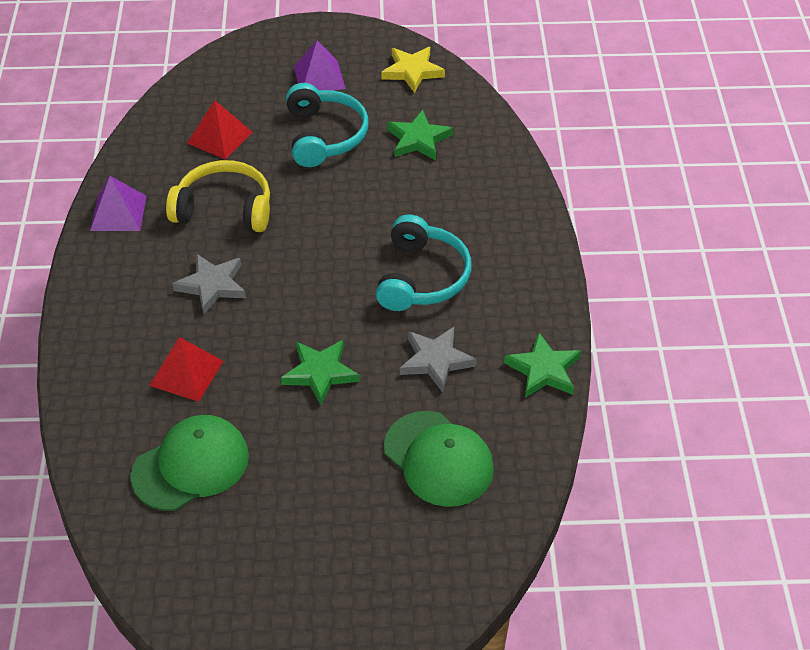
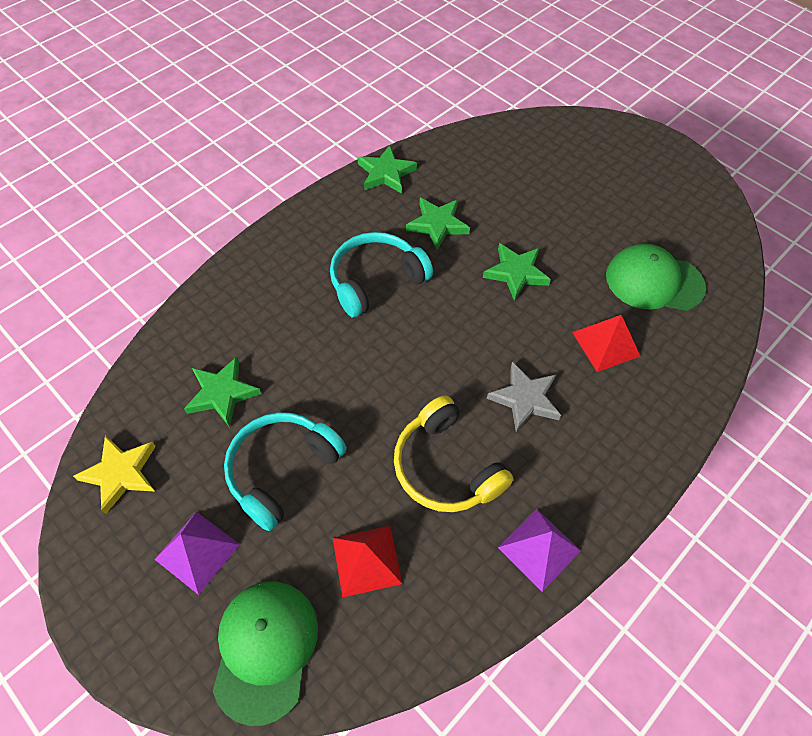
camera: 135 degrees left, 10 degrees up
(436, 361) = (437, 224): grey star -> green star
(438, 459) = (503, 177): green cap -> green cap (265, 649)

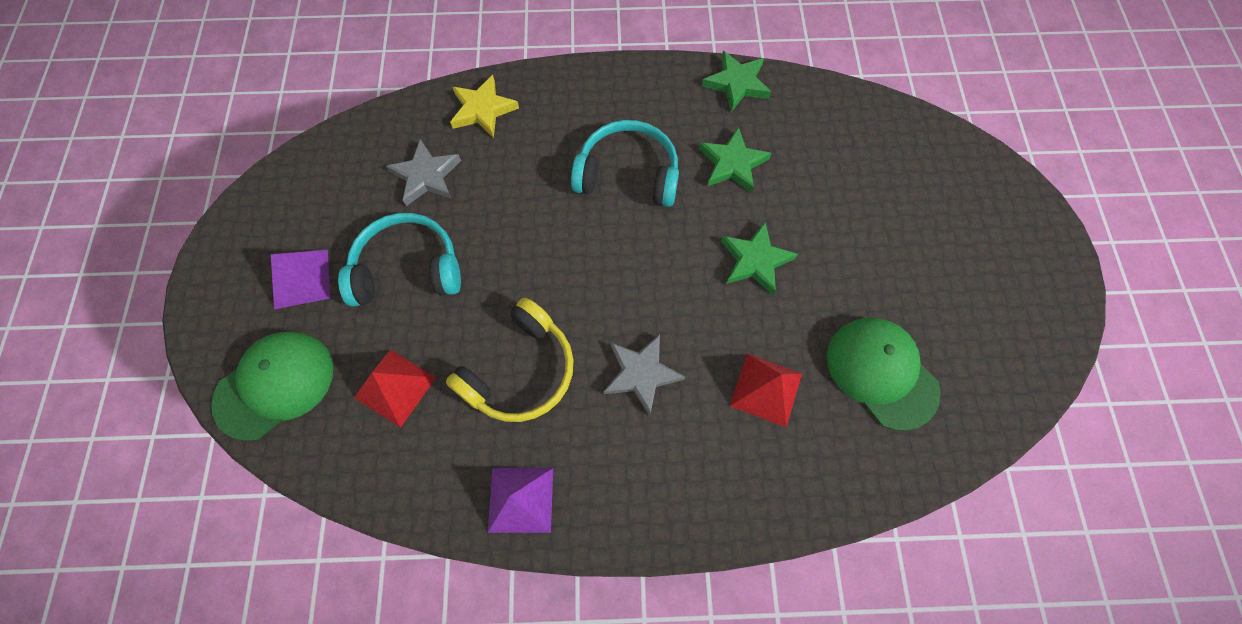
camera: 45 degrees right, 10 degrees up
(121, 474) = (310, 181): yellow star -> yellow star (483, 109)
(222, 393) = (426, 176): green star -> grey star
(445, 467) = (520, 371): yellow headphones -> yellow headphones turned 150 degrees counterclockwise

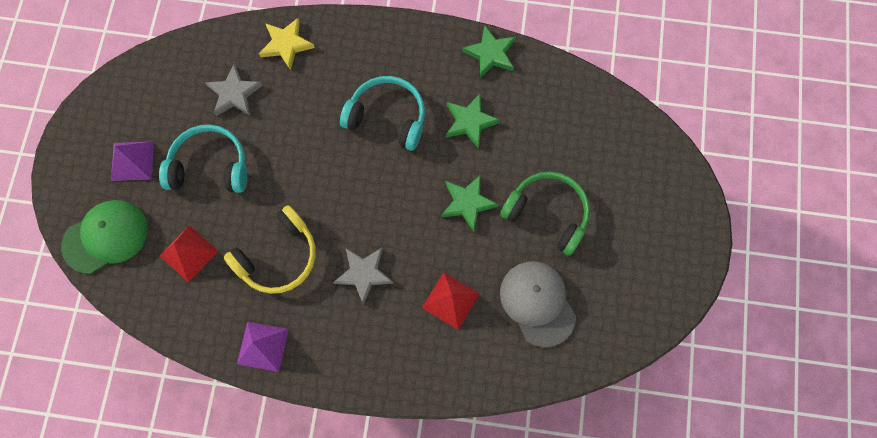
camera: 10 degrees right, 5 degrees up
(860, 257) = (547, 213): none -> green headphones
(881, 372) = (537, 303): green cap -> grey cap

